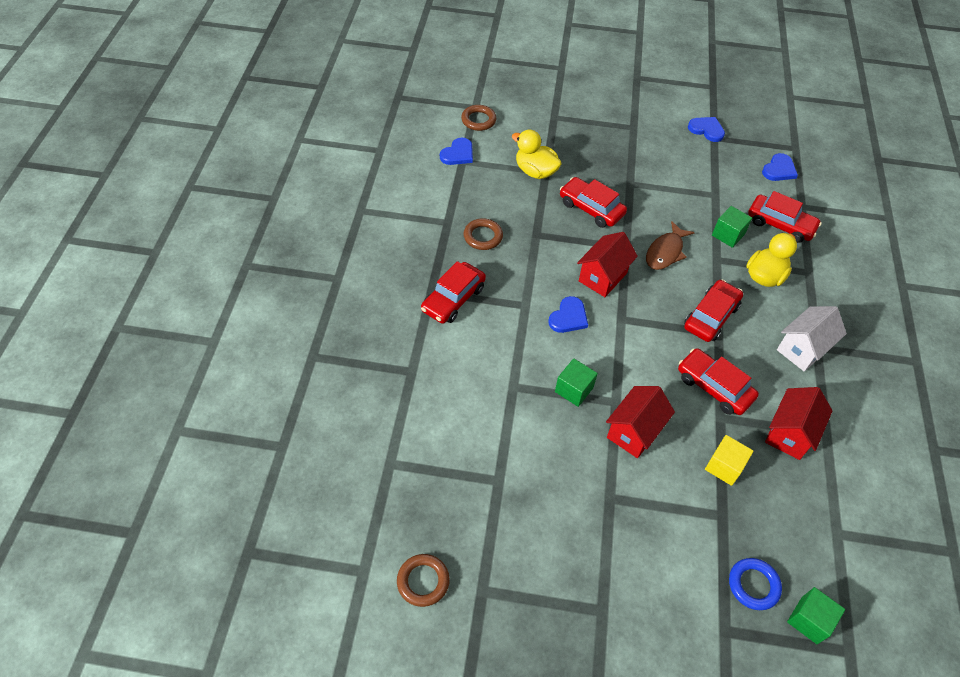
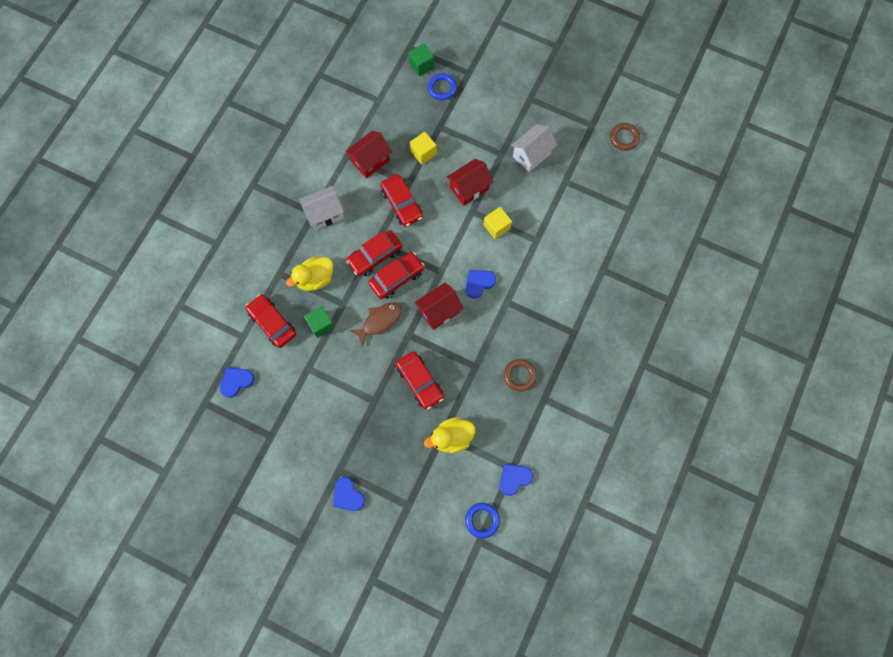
camera: 160 degrees left, 20 degrees up
(453, 299) = (559, 321): red car -> red car (397, 278)
(478, 120) = (482, 520): brown ring -> blue ring
(535, 171) = (451, 437): yellow duck -> yellow duck turned 105 degrees clockwise
(563, 508) = (531, 155): none -> white house
(574, 390) = (496, 227): green cube -> yellow cube
(706, 130) = (272, 448): blue heart -> blue heart (348, 495)

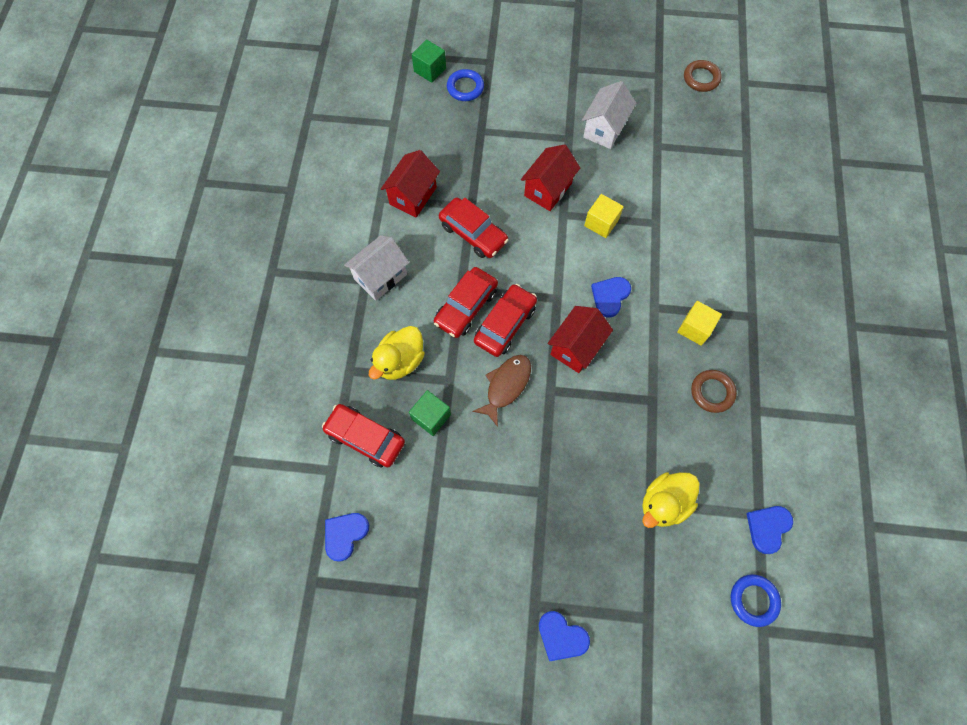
camera: 20 degrees left, 5 degrees down
(420, 381) = (591, 445): red car -> none
(423, 153) = (474, 166): yellow cube -> yellow cube (695, 328)

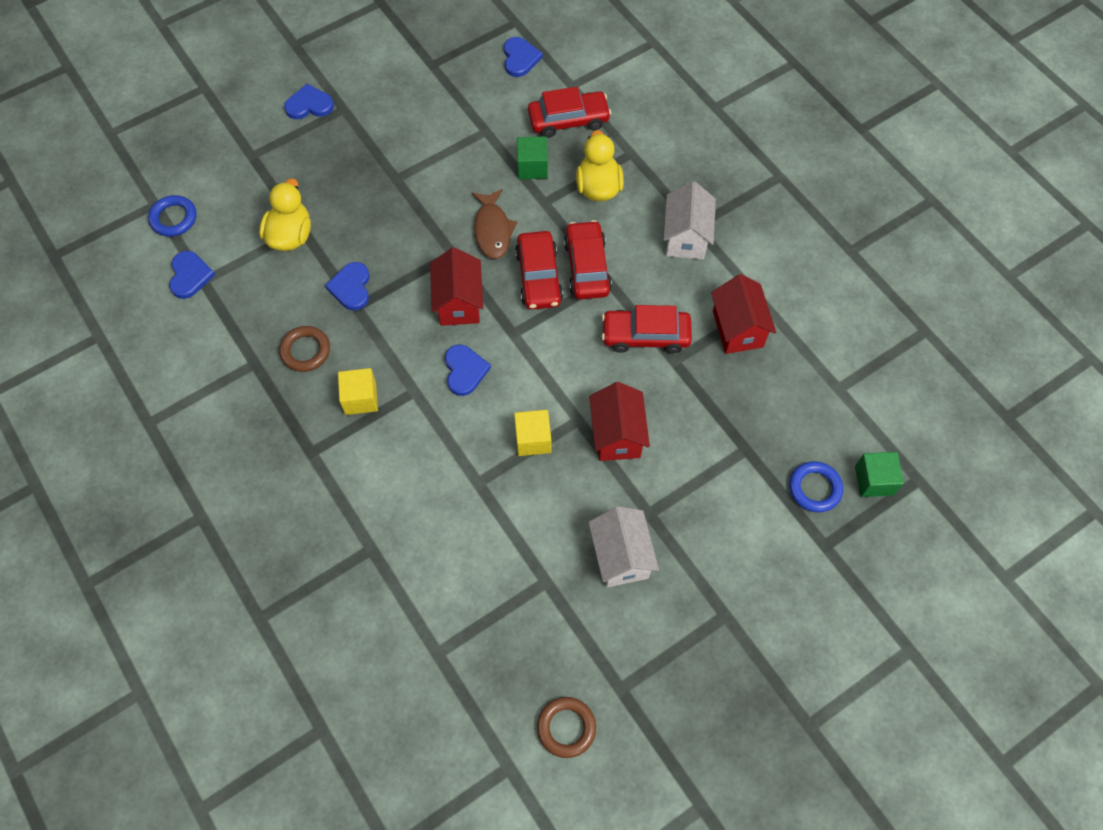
camera: 140 degrees right, 5 degrees down
(645, 419) = (351, 287): none -> blue heart

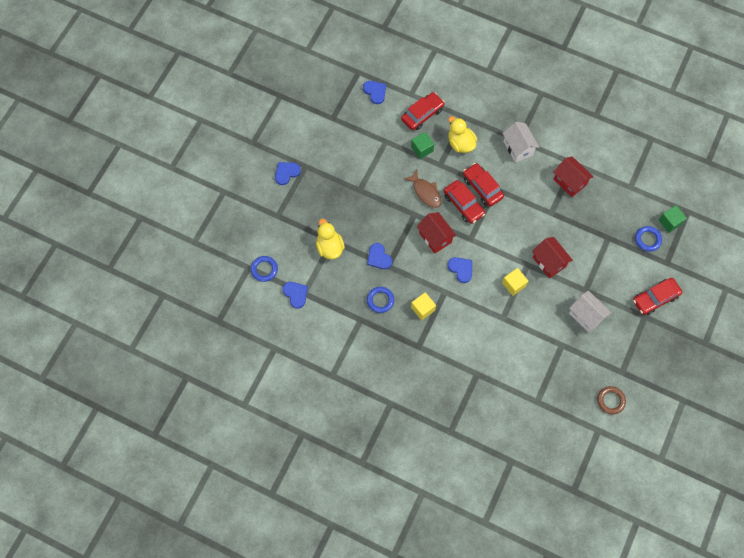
camera: 30 degrees left, 5 degrees up
(305, 351) = (380, 300): brown ring -> blue ring
(645, 335) = (531, 207): red car -> red car (655, 298)

